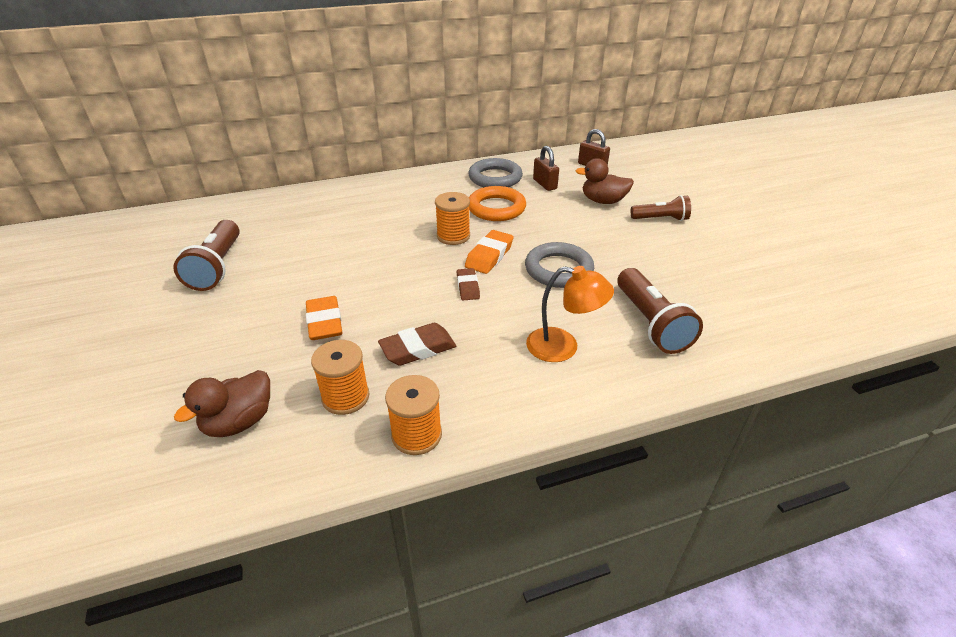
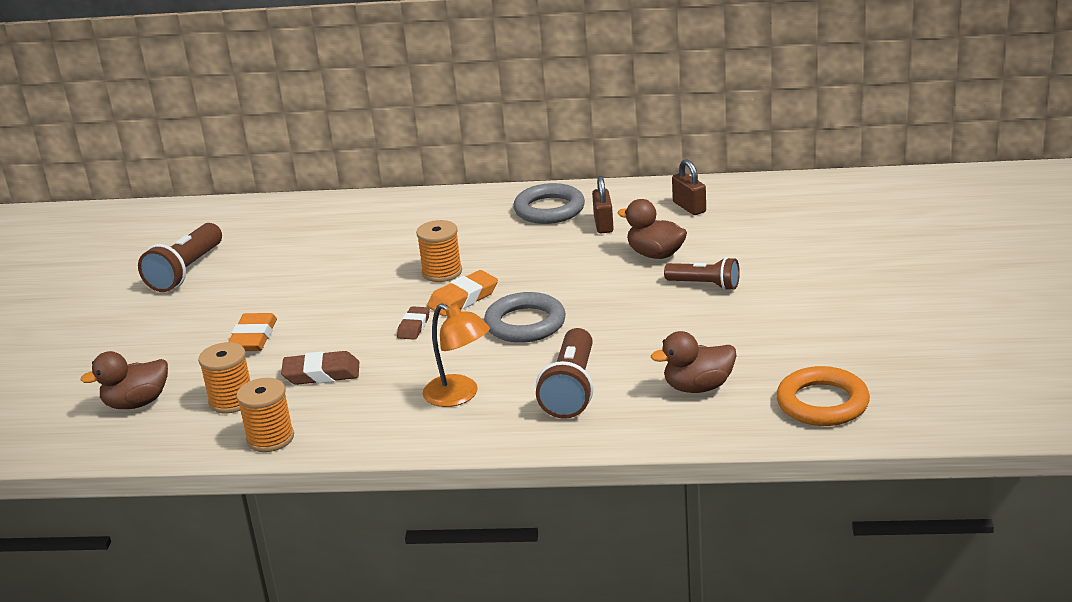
camera: 25 degrees right, 10 degrees down
(496, 208) = (518, 247): orange ring -> orange ring (822, 403)
(744, 302) = (698, 387): none -> brown duck

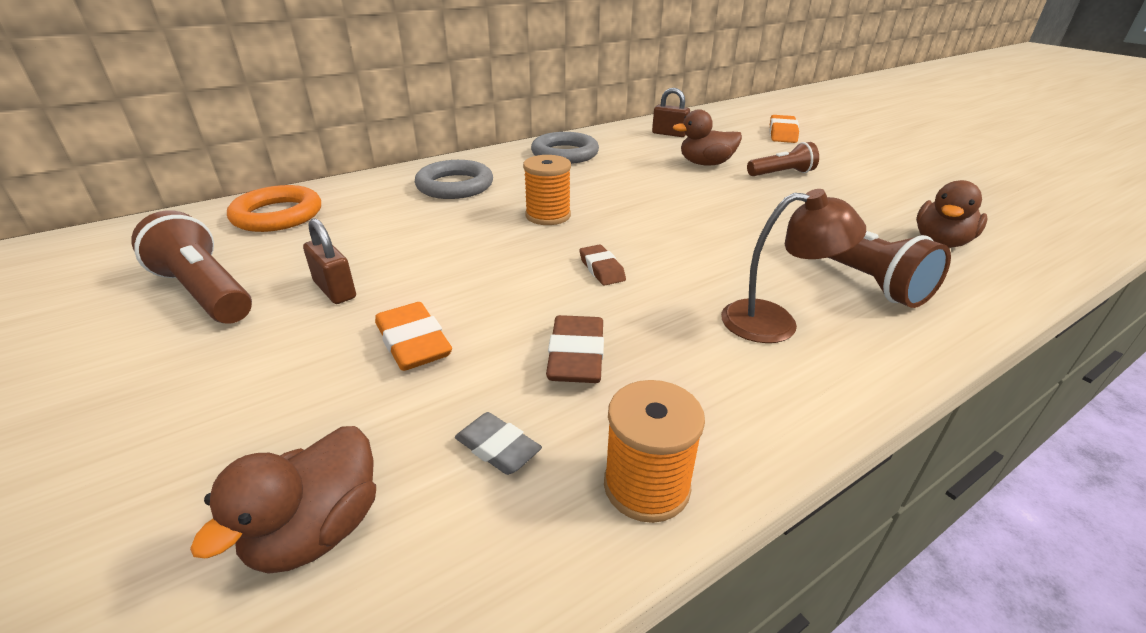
camera: 40 degrees left, 5 degrees up
(186, 271) = (205, 292): brown flashlight -> brown flashlight turned 150 degrees clockwise
(231, 401) = (497, 448): orange spool -> grey eraser
(321, 374) = (576, 356): brown eraser -> brown eraser turned 45 degrees counterclockwise
(459, 395) = (775, 322): orange lamp -> brown lamp
(463, 299) = (608, 231): orange eraser -> orange eraser (782, 134)
(525, 324) = (704, 235): grey ring -> grey ring (455, 186)
(603, 224) = (627, 154): brown padlock -> brown padlock (335, 290)
(822, 403) = (1036, 226): orange ring -> orange ring (277, 215)

